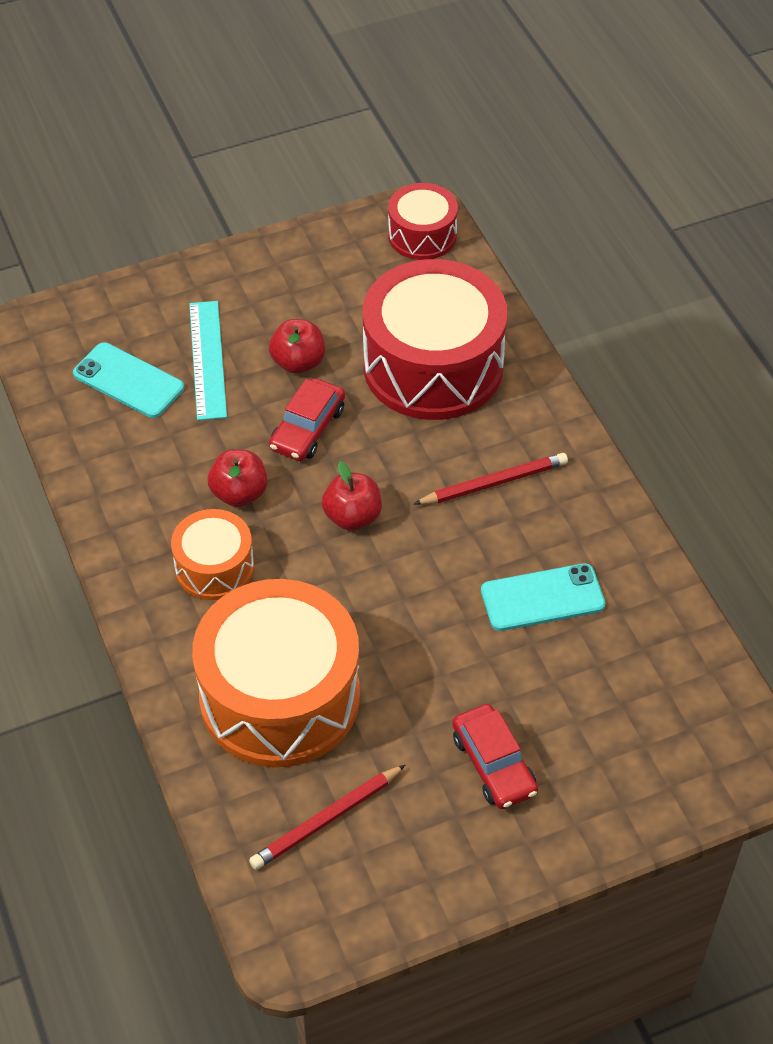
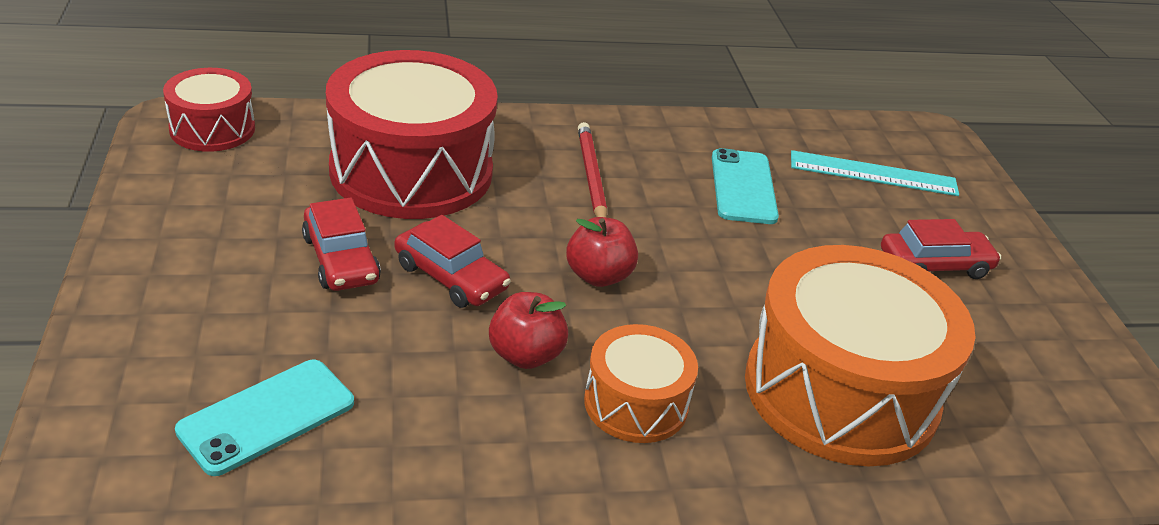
camera: 80 degrees left, 15 degrees down
(207, 359) = (282, 332): turquoise ruler -> turquoise ruler (873, 174)
(298, 362) = (341, 259): red apple -> red car
(326, 820) = (1006, 393): red pencil -> none

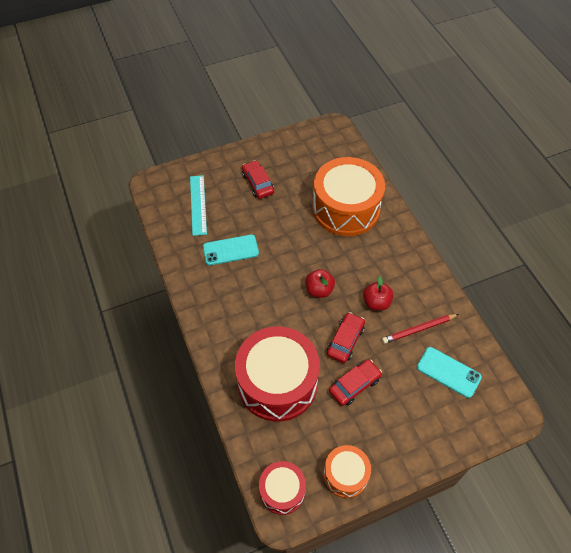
camera: 100 degrees left, 20 degrees up
(591, 176) = (248, 308): red pencil -> red pencil (418, 329)
(636, 403) = (382, 264): orange drum -> orange drum (345, 474)

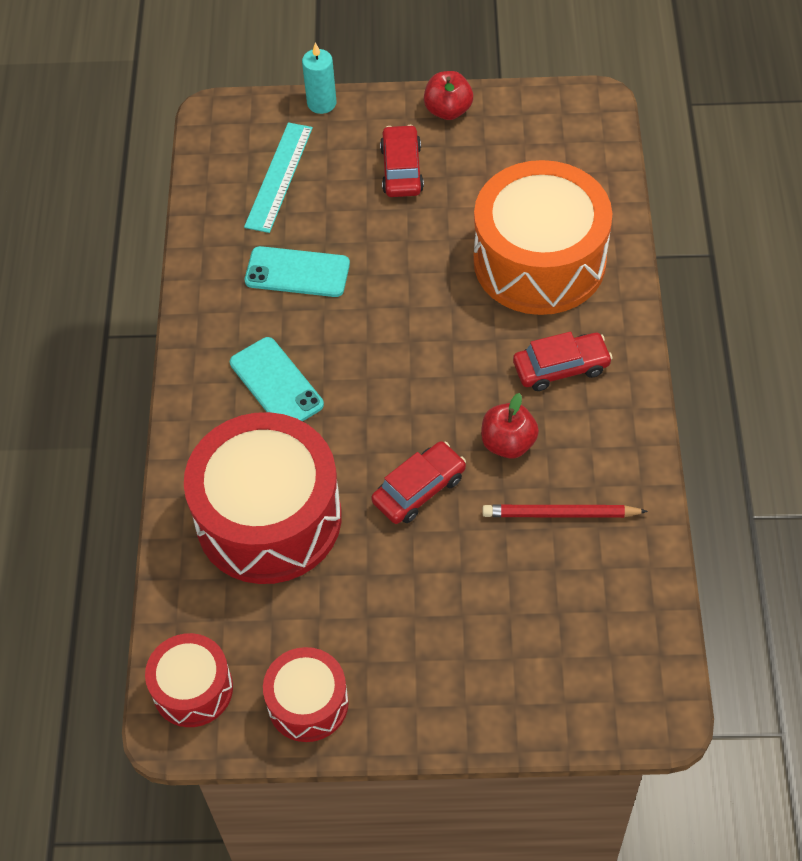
camera: 25 degrees right, 0 degrees up
(202, 162) = (321, 103): none -> turquoise candle
(319, 290) = (417, 389): red apple -> red apple (448, 110)
(345, 474) = (308, 703): orange drum -> red drum
(354, 385) = (397, 567): red car -> red car (561, 367)
(448, 372) = (575, 604): turquoise phone -> turquoise phone (276, 384)

